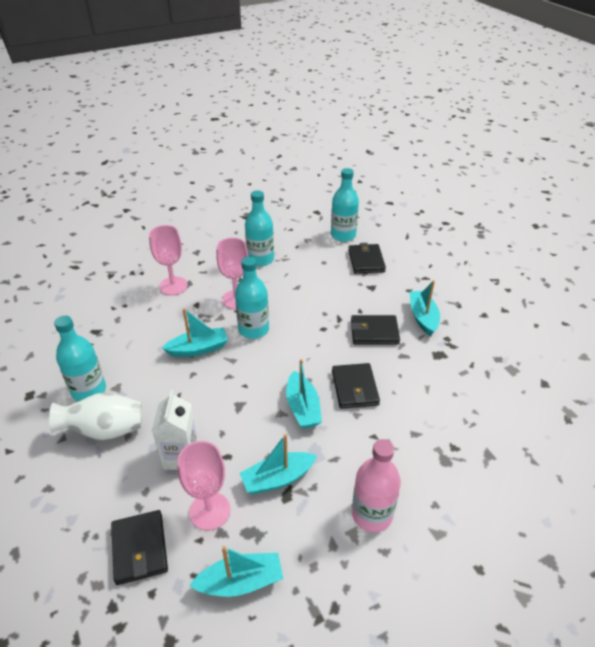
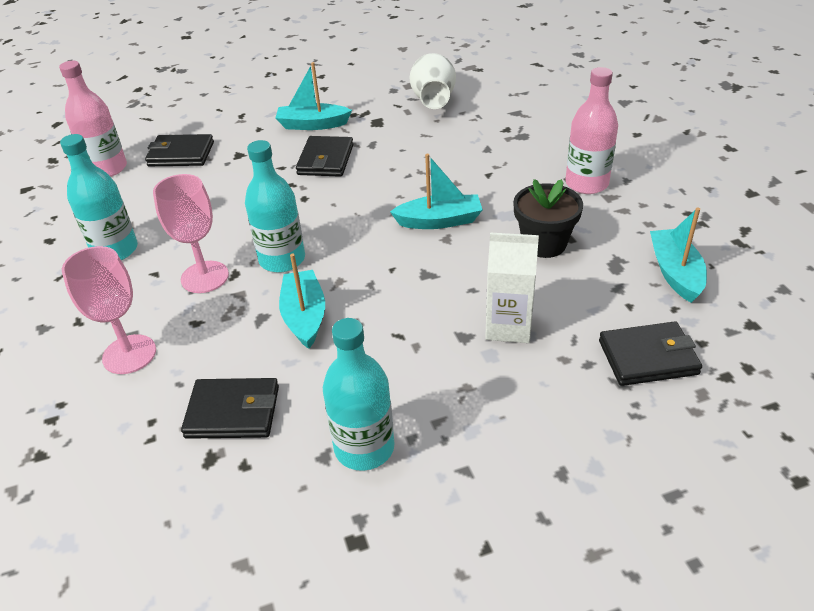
camera: 80 degrees left, 0 degrees up
(105, 430) = (455, 415): white vase -> white vase (433, 101)
(209, 511) = (590, 298): pink goblet -> none
(278, 478) = (544, 244): turquoise boat -> black flower pot
(343, 235) = (107, 168): turquoise bottle -> pink bottle
(355, 388) = (415, 181): black wallet -> black wallet (233, 412)

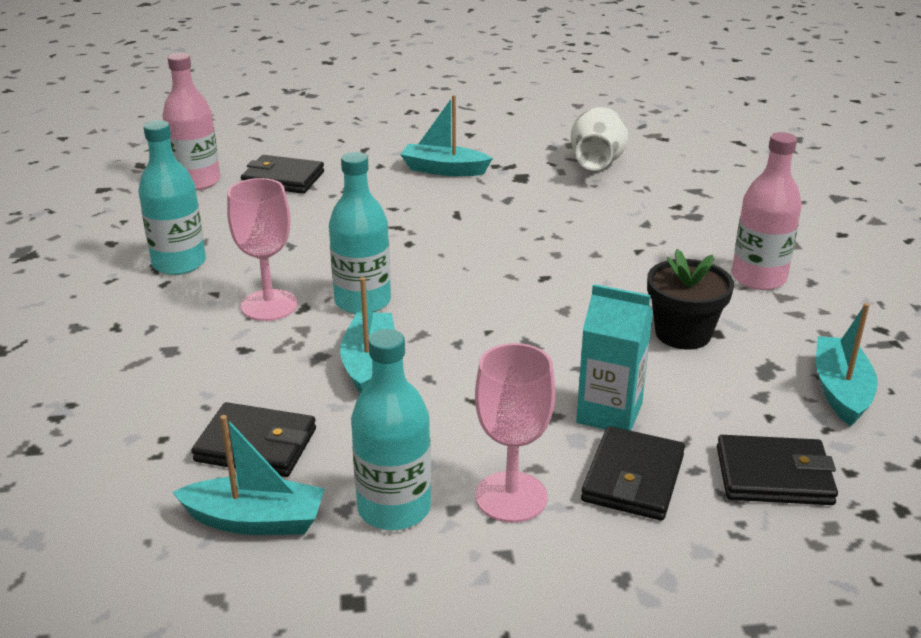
camera: 10 degrees right, 10 degrees down
(129, 354) = (160, 368): pink goblet -> pink goblet (511, 497)
(326, 160) = (447, 208): black wallet -> black wallet (633, 478)
(439, 221) = (562, 290): turquoise boat -> turquoise boat (255, 520)
(508, 326) = (609, 413): white carton -> turquoise carton

